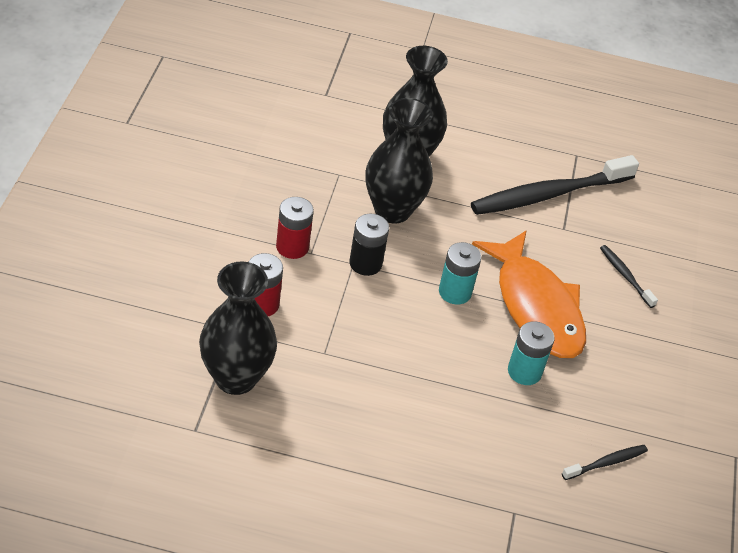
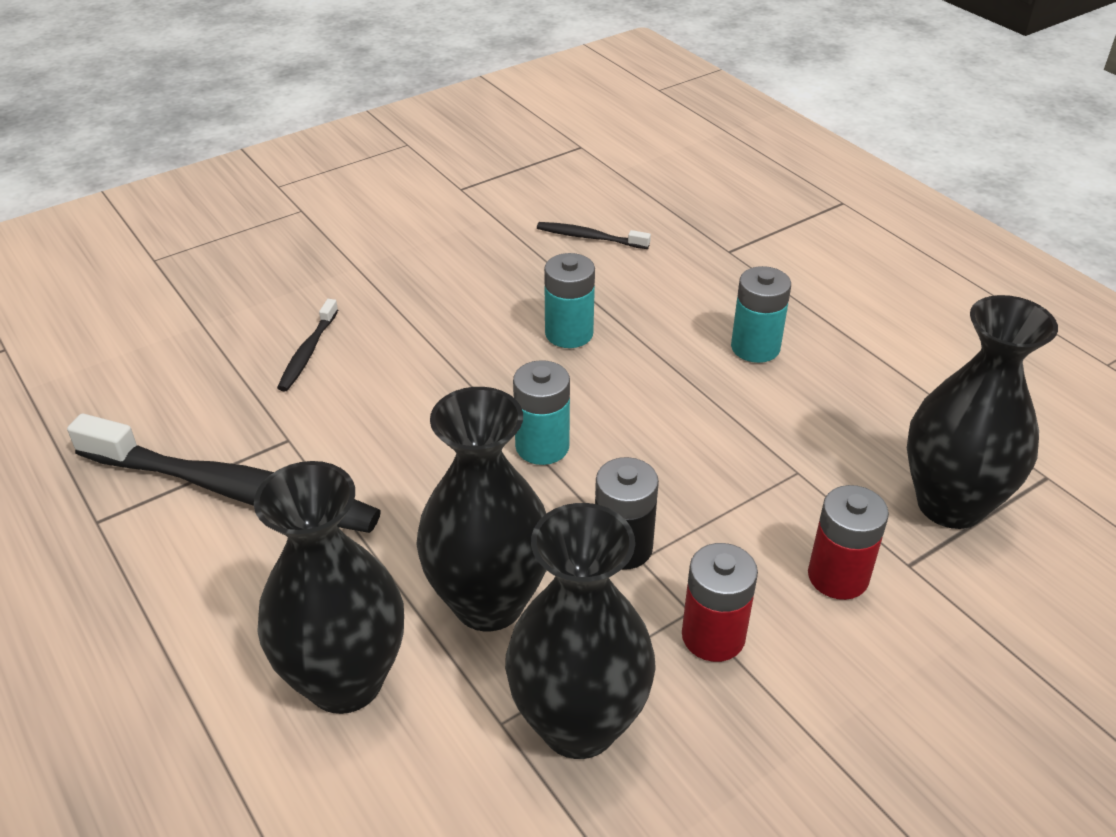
camera: 130 degrees left, 5 degrees down
(311, 188) = (578, 724): none -> black vase
(419, 428) = (755, 347): none -> turquoise battery
(535, 307) = (464, 380): orange fish -> none

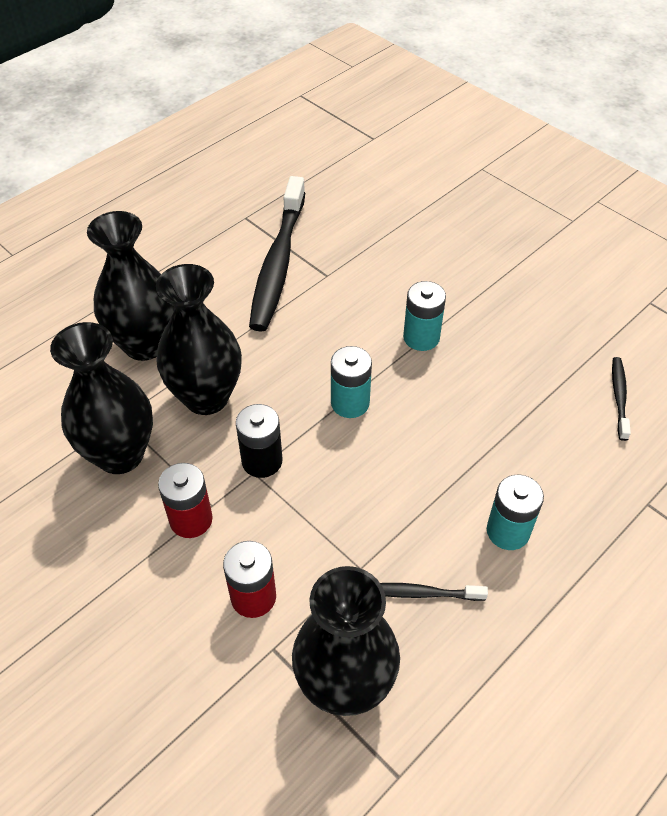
camera: 80 degrees right, 10 degrees up
(308, 352) = (411, 263): black toothbrush -> black toothbrush (421, 593)
(569, 333) = (481, 401): turquoise battery -> turquoise battery (421, 337)

